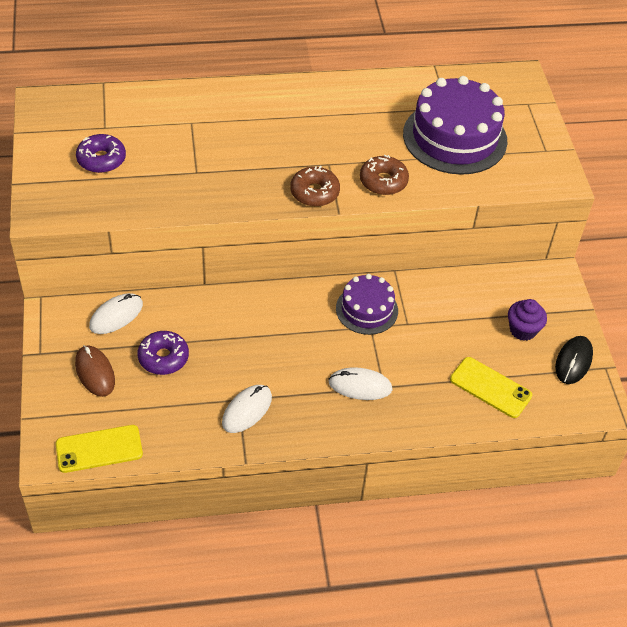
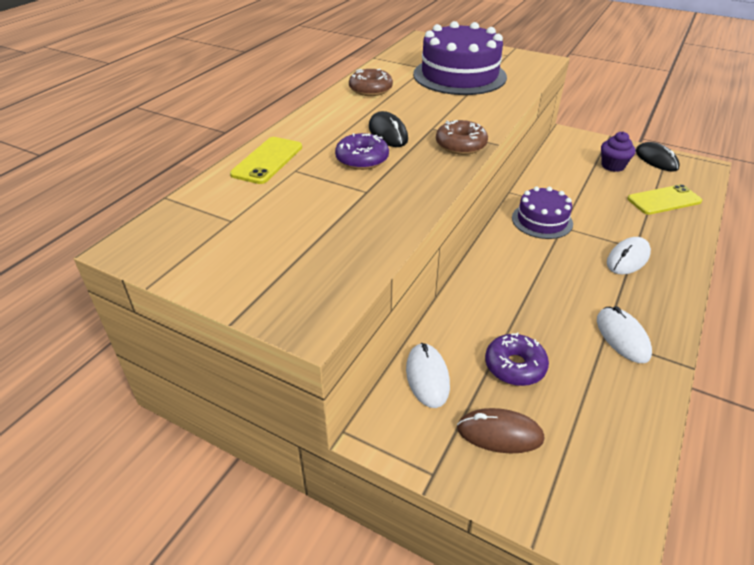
camera: 50 degrees left, 10 degrees down
(99, 449) = (623, 484): yellow phone -> yellow phone (267, 160)
(101, 159) = (276, 240): purple donut -> purple donut (362, 159)
(293, 143) = (388, 133): none -> black mouse
(383, 181) = (478, 114): brown donut -> brown donut (370, 89)

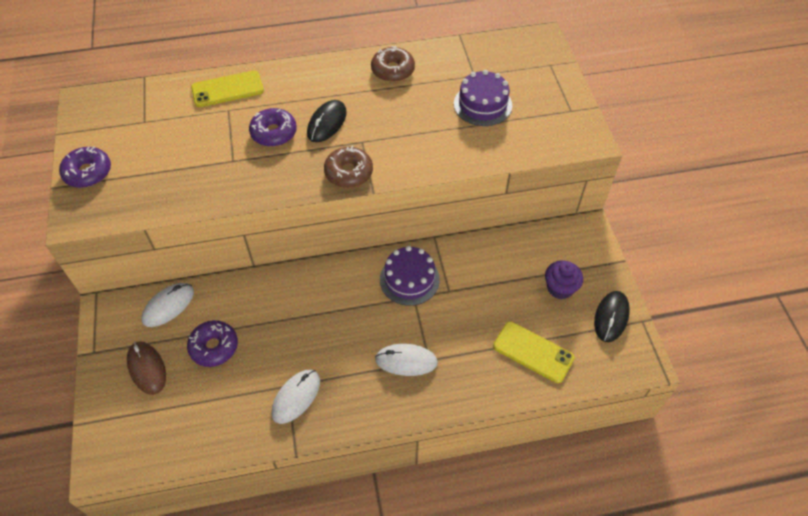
camera: 50 degrees right, 15 degrees up
(248, 285) = (88, 172): none -> purple donut
(459, 75) = (482, 104): purple cake -> purple cake, size x0.58

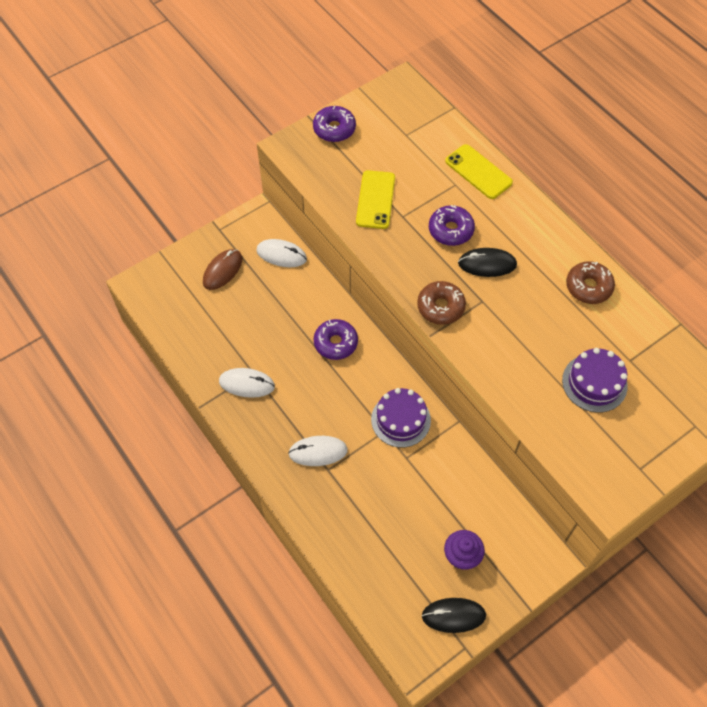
camera: 65 degrees right, 5 degrees up
(214, 347) = (262, 305): purple donut -> purple donut (335, 343)
(406, 361) = (318, 452): white mouse -> white mouse turned 75 degrees counterclockwise
(533, 352) = (378, 555): yellow phone -> yellow phone (375, 200)

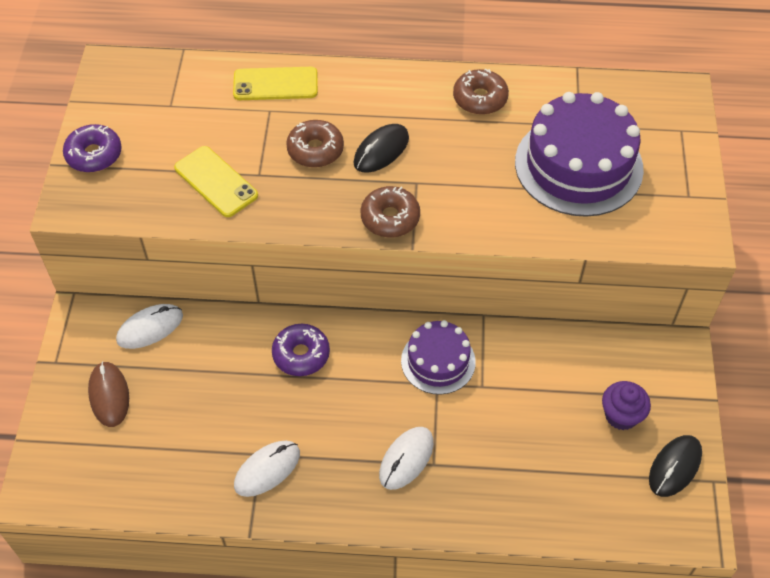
camera: 50 degrees left, 5 degrees down
(450, 230) = (315, 150): purple donut -> brown donut
(594, 383) = (578, 165): purple cake -> purple cake, size x1.72

